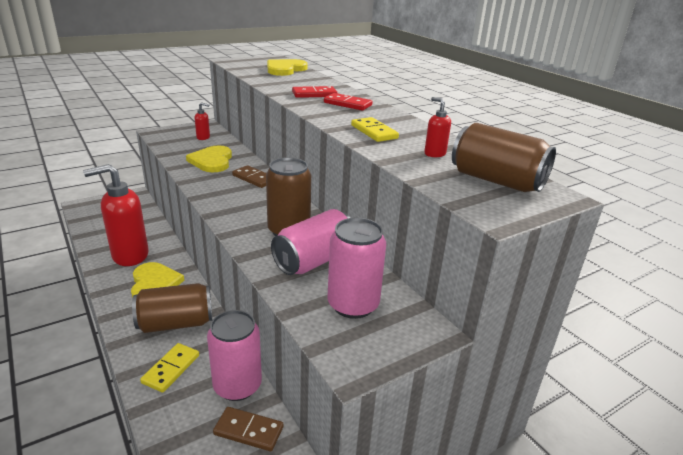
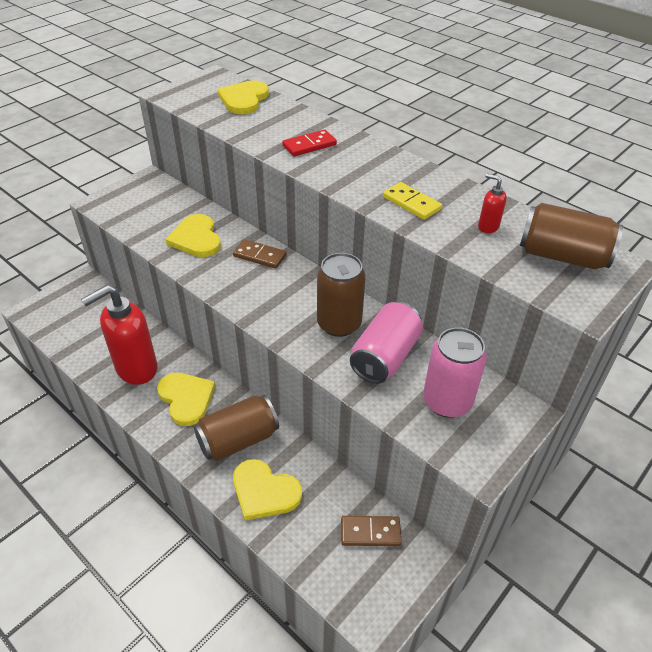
camera: 15 degrees left, 15 degrees up
(171, 369) = (264, 491): yellow domino -> yellow heart
(203, 137) = (161, 201): red soap dispenser -> none
(237, 386) = (336, 491): pink can -> none
(347, 104) = (356, 157): red domino -> none

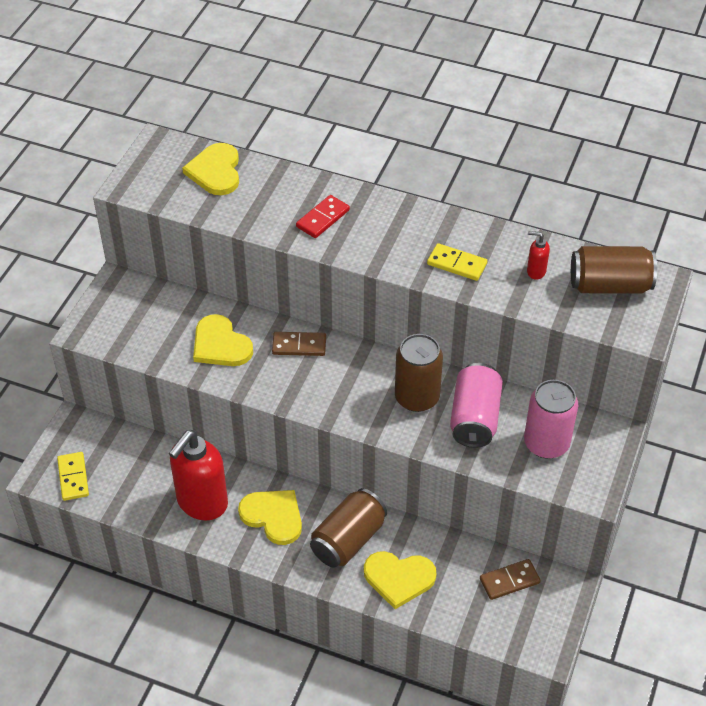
camera: 20 degrees left, 5 degrees up
(54, 319) = (73, 477): none -> yellow domino

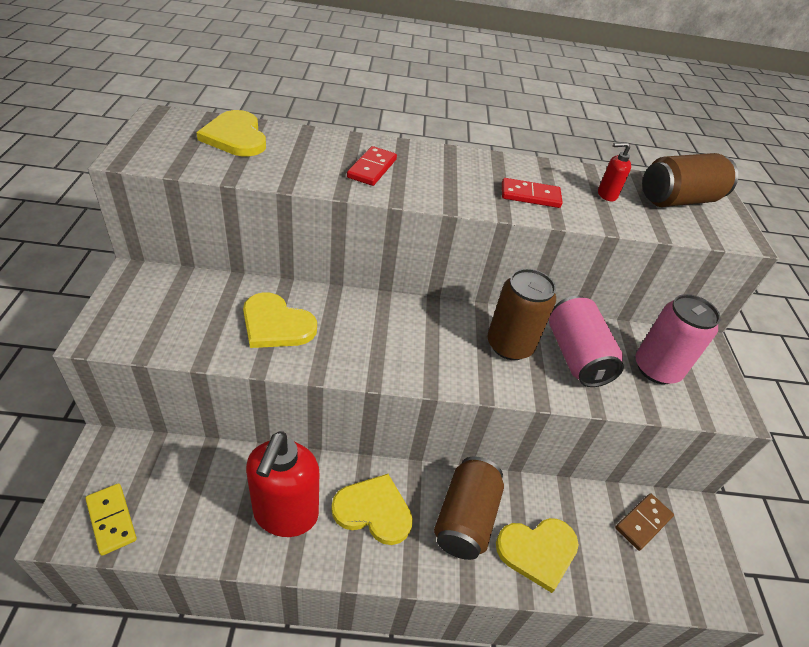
camera: 25 degrees left, 5 degrees down
(299, 346) = (364, 313): brown domino -> none
(456, 264) = (530, 196): yellow domino -> red domino

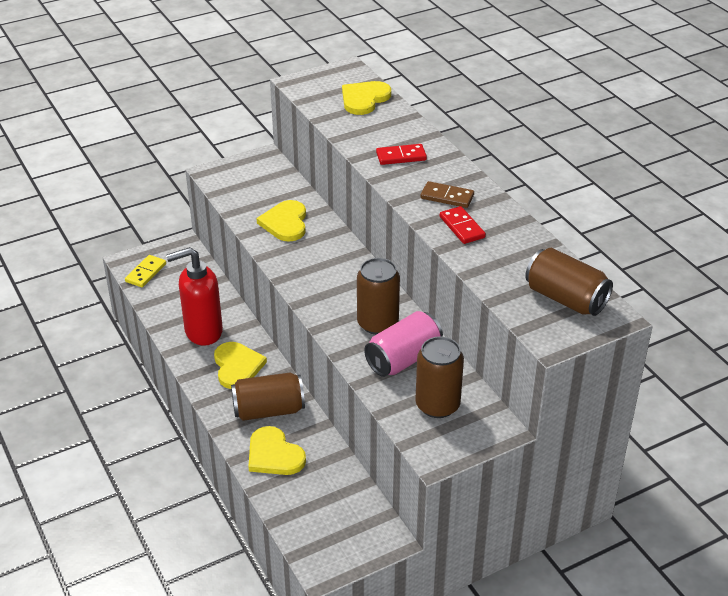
camera: 65 degrees right, 5 degrees down
(606, 195) = (517, 261): red soap dispenser -> none
(643, 522) = (349, 507): brown domino -> brown domino (447, 197)
(656, 369) = (437, 405): pink can -> brown can

